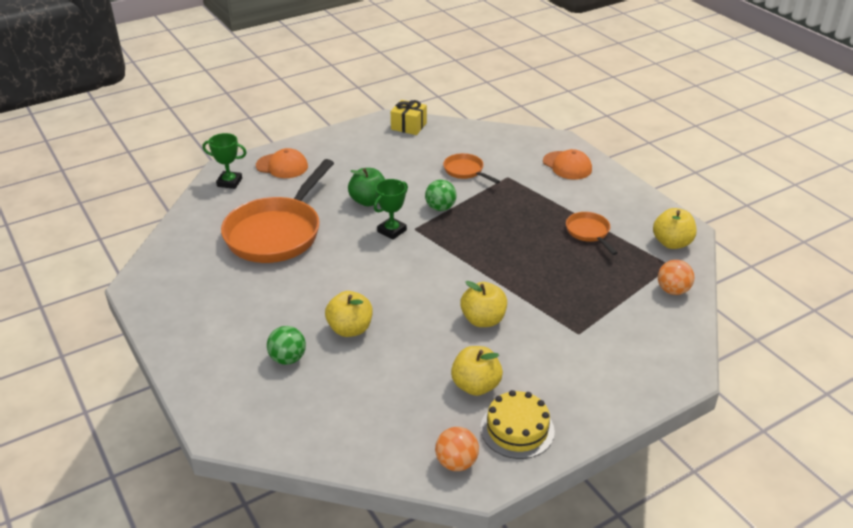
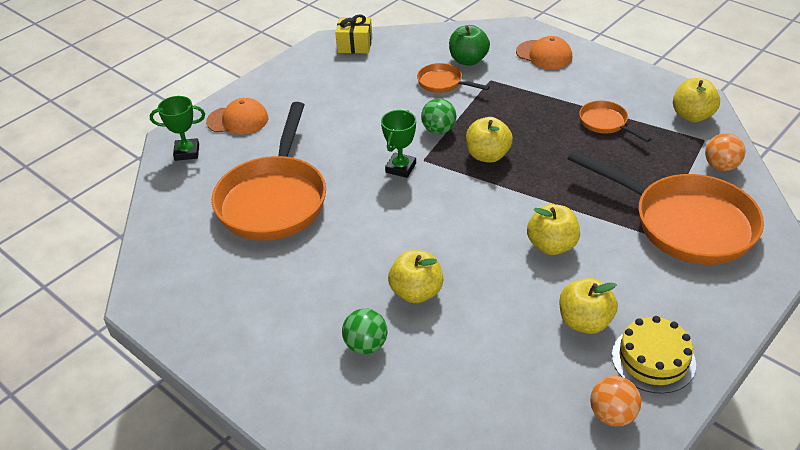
camera: 15 degrees left, 5 degrees up
(368, 201) = (357, 139): green apple -> green apple (468, 60)
(470, 237) = (487, 155): none -> yellow apple
(611, 329) = (685, 223): none -> orange pan

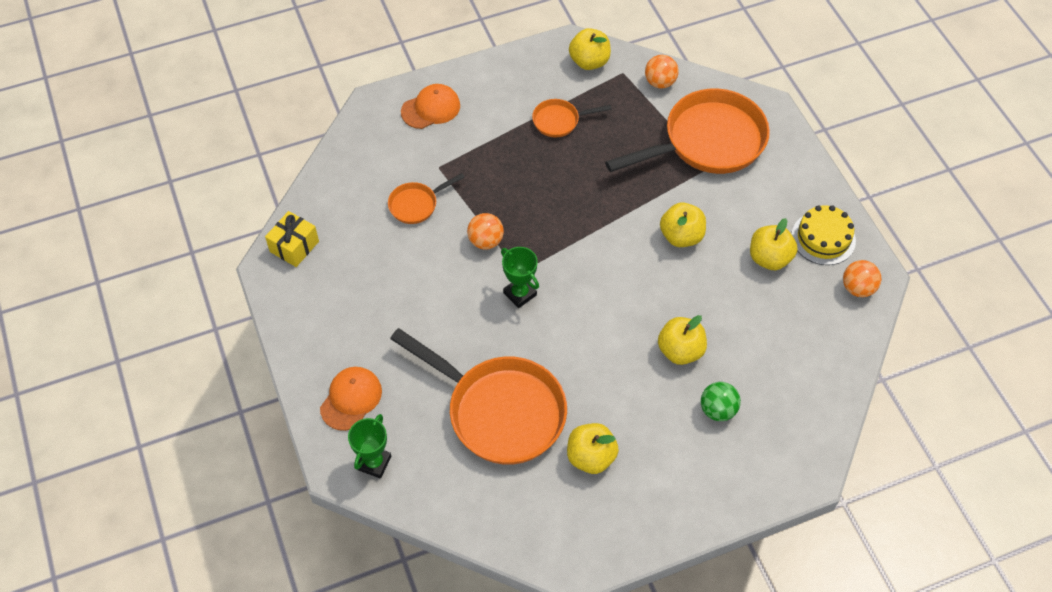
camera: 65 degrees left, 15 degrees up
(438, 130) = (486, 241): green ball -> orange ball
(468, 60) = (395, 168): green apple -> none
(487, 155) = (546, 223): yellow apple -> yellow apple (591, 457)

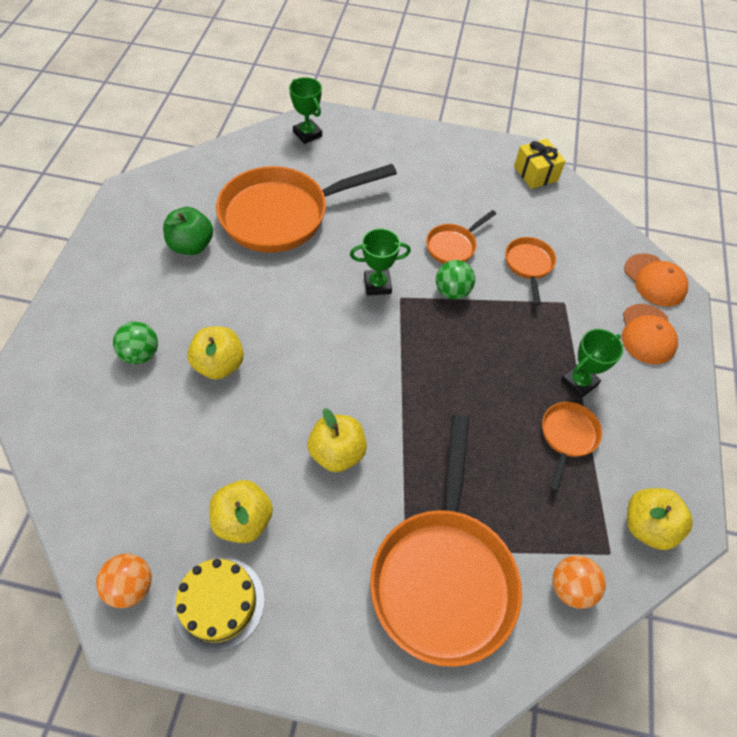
camera: 120 degrees right, 0 degrees up
(351, 399) = (368, 145): orange cap -> orange cap (655, 280)
(435, 264) = (453, 246): none -> orange pan
(486, 241) = (452, 291): orange ball -> green ball
(508, 131) = (579, 382): none -> green trophy
(591, 457) = (191, 246): yellow apple -> green apple

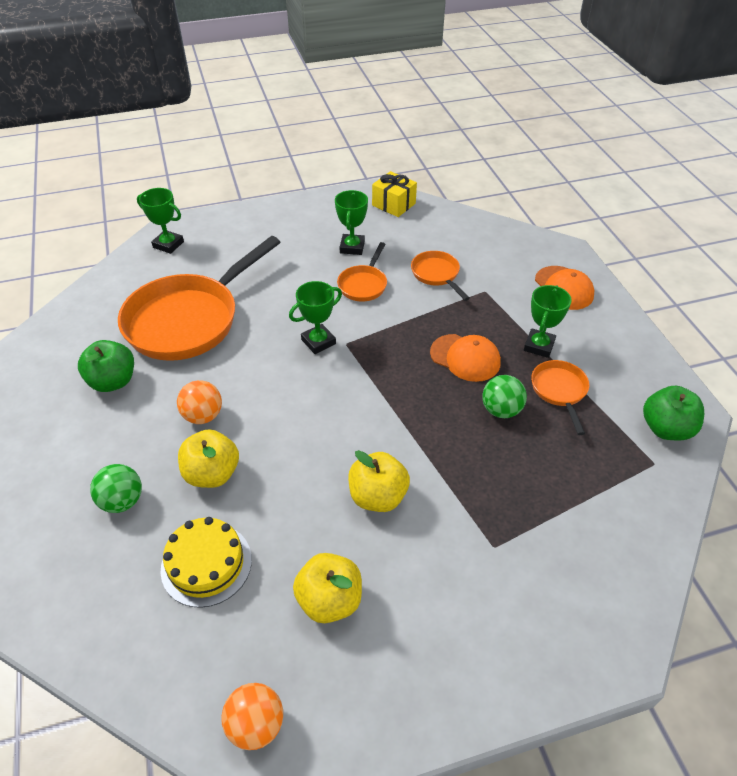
camera: 25 degrees left, 10 degrees down
(219, 603) = (356, 689): yellow cake -> yellow cake (206, 564)
(443, 575) = (540, 550): orange pan -> none
(452, 291) = (388, 320): green ball -> green ball (501, 410)
(467, 203) = (352, 247): none -> green trophy
(571, 587) = (645, 505): orange ball -> orange ball (203, 416)
(647, 526) = (665, 429): yellow apple -> green apple
(655, 280) = (541, 247): orange cap -> orange cap (465, 358)

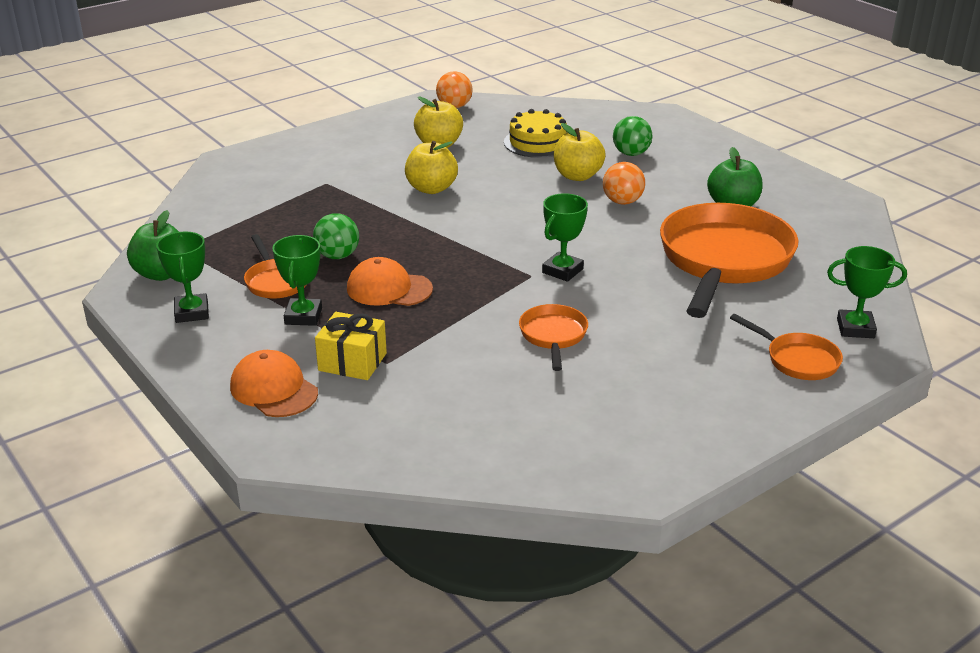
camera: 160 degrees right, 15 degrees down
(352, 247) = (605, 380): green trophy -> green trophy (192, 312)
(393, 204) = (590, 467): yellow gift -> yellow gift (352, 362)
(437, 275) = (461, 369): orange pan -> orange pan (797, 360)

